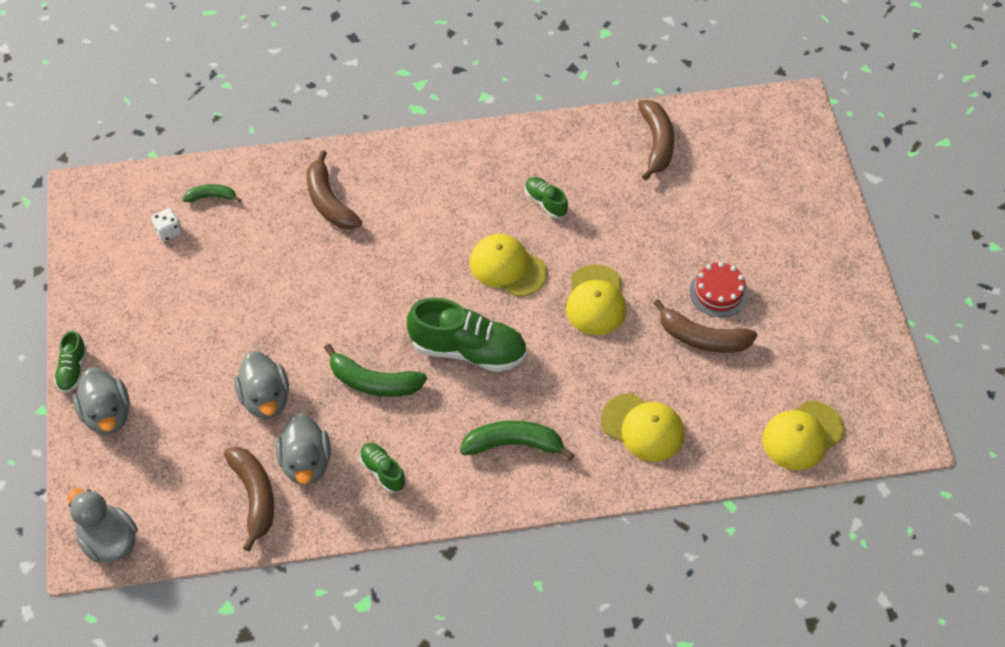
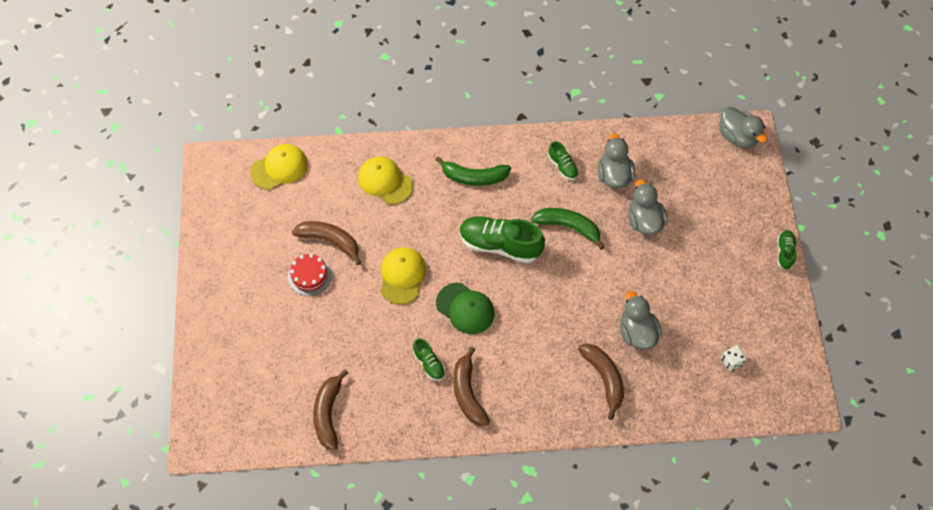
camera: 175 degrees left, 5 degrees up
(107, 415) = (753, 218): grey duck -> grey duck (637, 333)
(212, 197) = (700, 391): green banana -> none
(254, 497) = (646, 156): brown banana -> brown banana (467, 393)
(507, 267) = (465, 308): yellow cap -> green cap

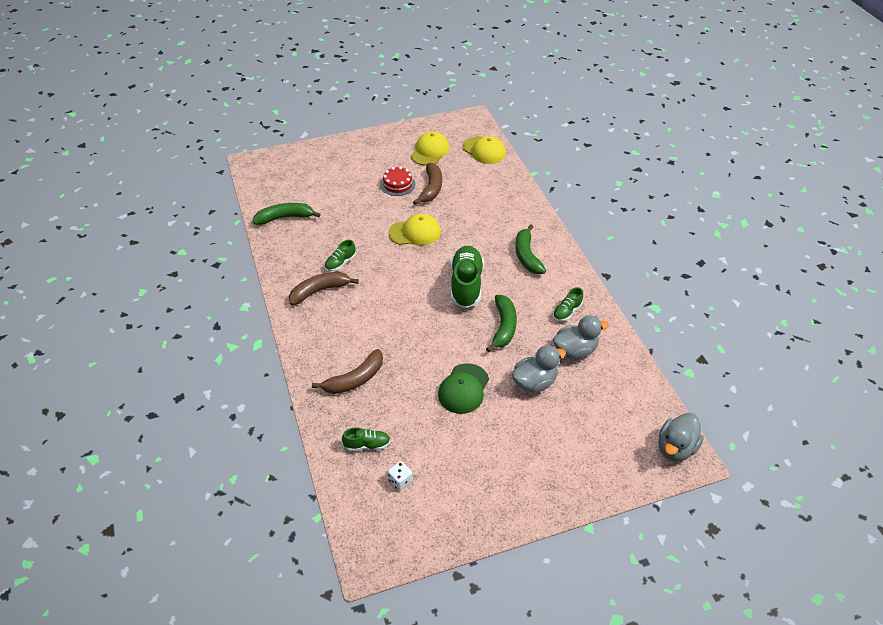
camera: 75 degrees right, 15 degrees down
(328, 413) = (285, 218): brown banana -> green banana
(385, 181) = (498, 206): yellow cap -> yellow cap (430, 151)
(465, 308) = (397, 275): green cap -> green cap (463, 389)
(637, 333) = (409, 396): grey duck -> none
(784, 252) = (548, 514): green shoe -> green shoe (367, 445)

